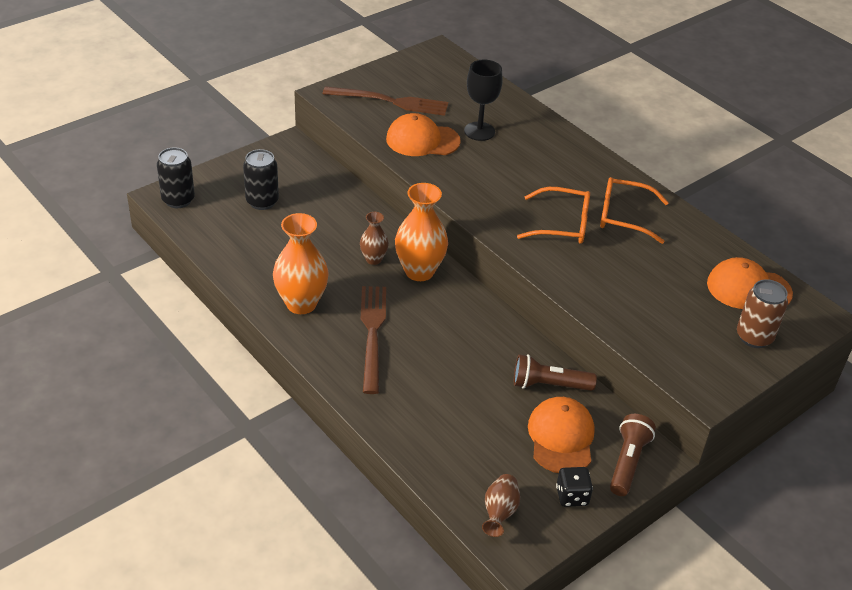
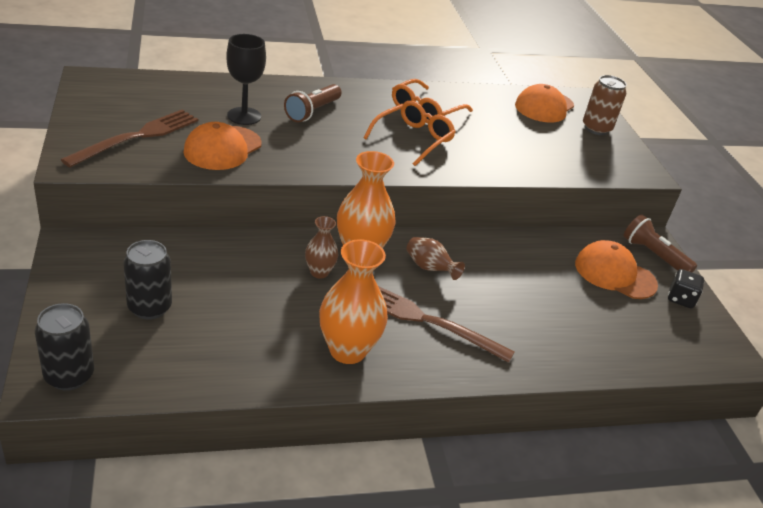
camera: 65 degrees left, 5 degrees down
(499, 513) = (688, 346): brown vase -> brown vase (429, 268)
(549, 385) = (552, 252): brown flashlight -> brown flashlight (312, 112)

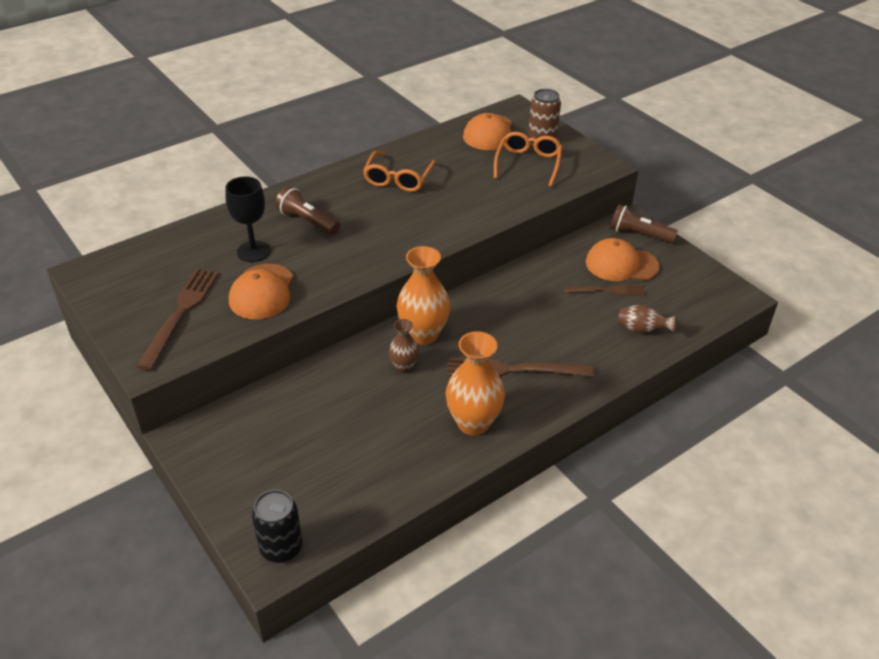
camera: 20 degrees left, 5 degrees up
(149, 307) = (296, 461): black can -> none
(312, 112) = (307, 221): brown flashlight -> brown flashlight turned 120 degrees clockwise
(413, 139) = (409, 213): orange glasses -> orange glasses (528, 164)
(429, 268) = (485, 323): brown vase -> brown vase (642, 330)
(582, 291) = (607, 290): none -> brown fork
(680, 299) = (679, 264): black dice -> none

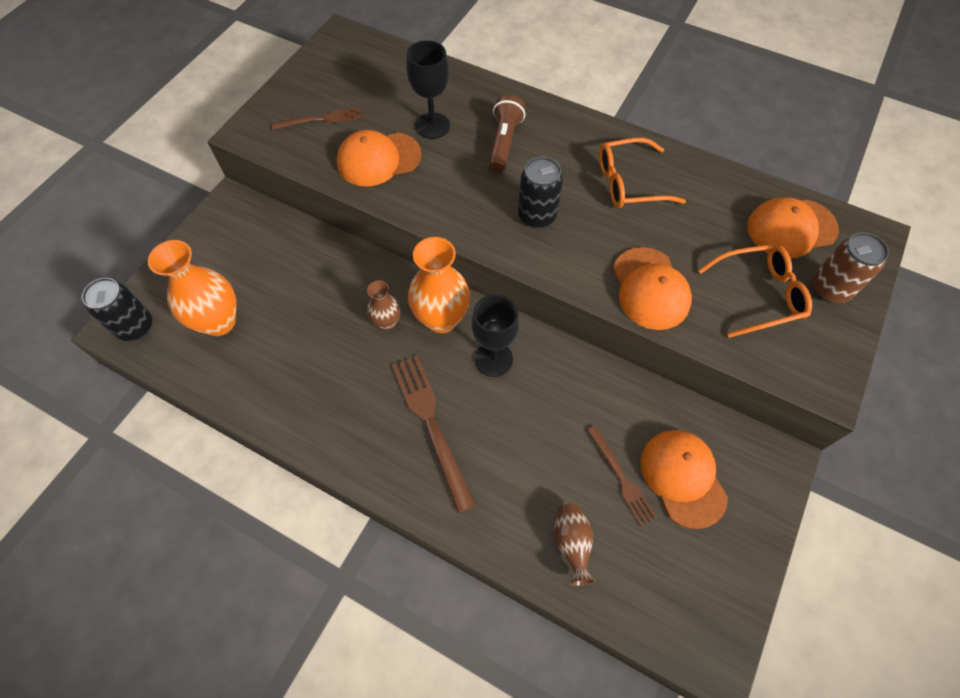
camera: 65 degrees right, 20 degrees up
(180, 313) = (320, 119): brown fork -> brown fork, size x0.61
(393, 229) = (537, 216): none -> black can
(473, 423) = (336, 416): orange vase -> orange vase (219, 322)
(478, 318) = (493, 359): none -> black goblet
(493, 203) = (650, 288): none -> orange cap
(639, 234) = (759, 480): brown flashlight -> none

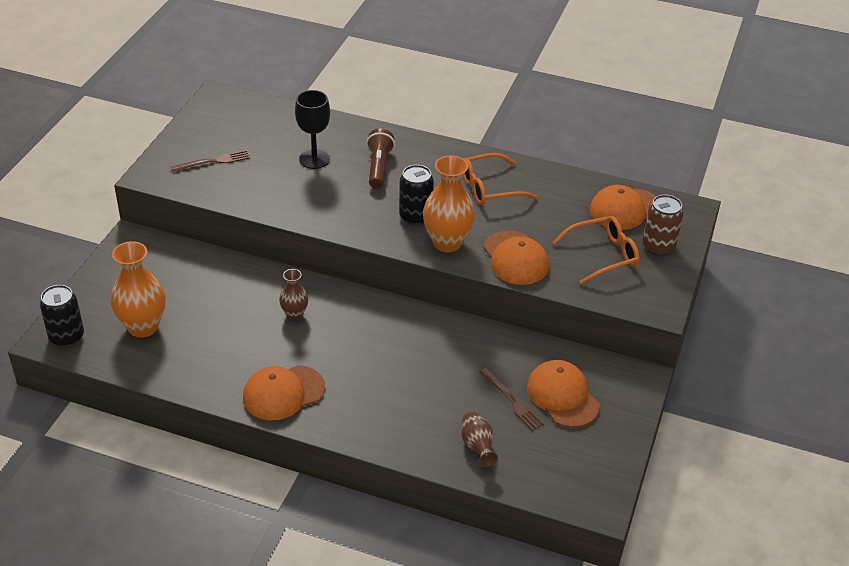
camera: 10 degrees left, 20 degrees down
(378, 159) = (272, 187): orange cap -> orange cap (283, 393)
(431, 424) = (347, 381): brown fork -> none
(441, 319) = (342, 308): orange vase -> orange vase (447, 242)
(493, 359) = (393, 332): black goblet -> none

